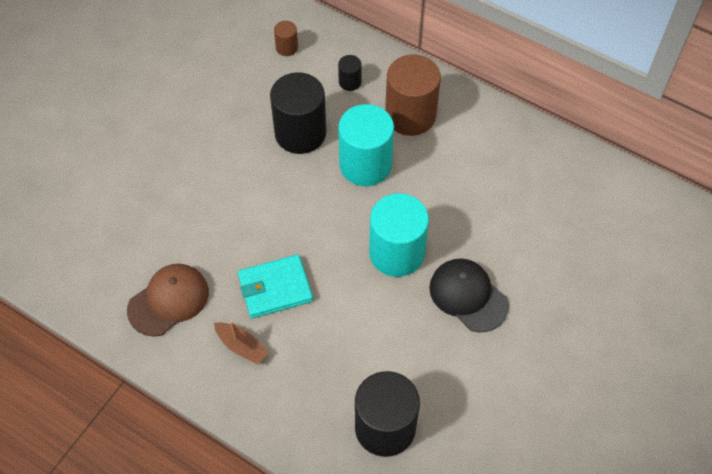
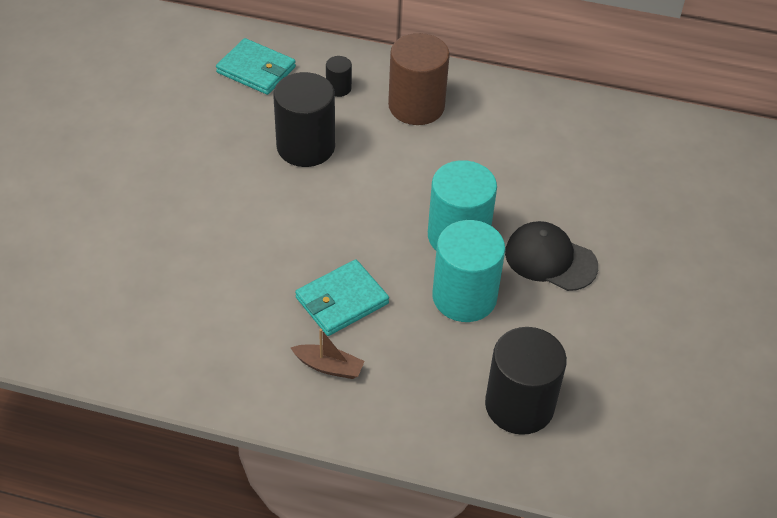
camera: 20 degrees left, 10 degrees down
(169, 300) = (226, 341): brown cap -> none
(287, 48) = (256, 70): brown cylinder -> turquoise wallet
(365, 165) = (389, 161): turquoise cylinder -> turquoise cylinder (464, 297)

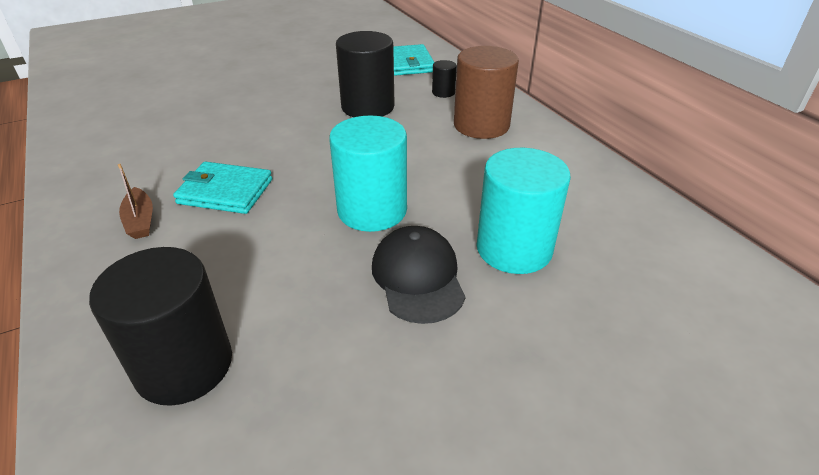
camera: 50 degrees right, 10 degrees down
(464, 297) = (302, 250): turquoise cylinder -> turquoise cylinder (514, 249)

